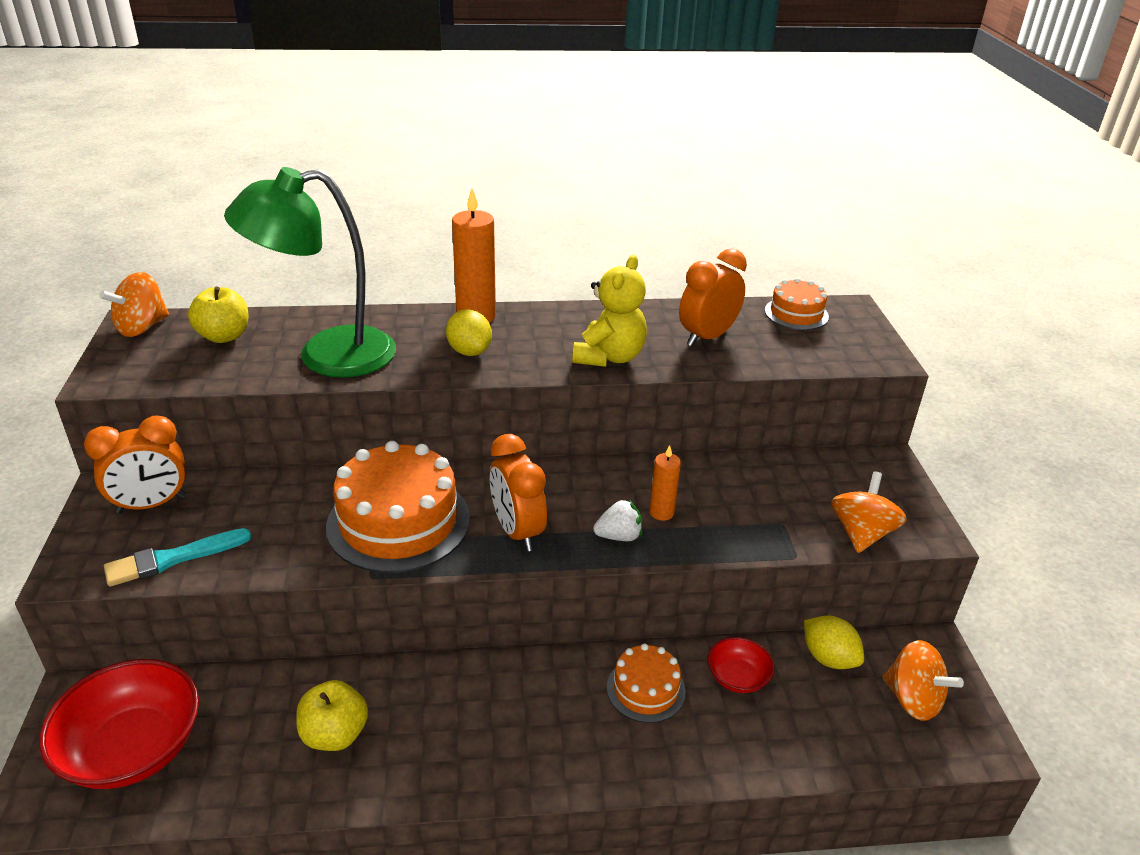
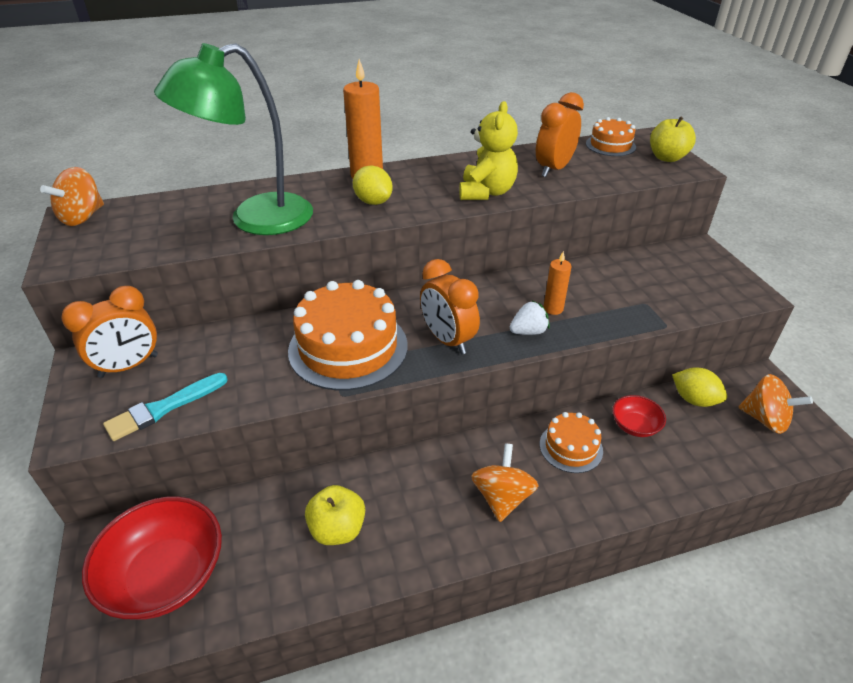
camera: 10 degrees left, 5 degrees up
(224, 336) = (159, 215): yellow apple -> yellow apple (667, 158)
(861, 533) = (705, 302): orange spinning top -> orange spinning top (502, 497)

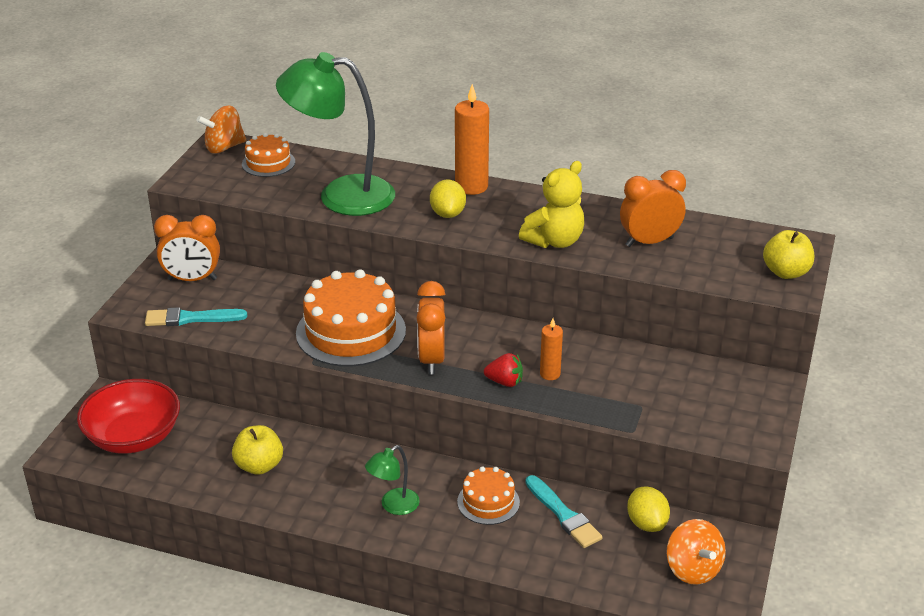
camera: 35 degrees right, 5 degrees down
(502, 497) = (393, 506): orange spinning top -> green lamp
(528, 331) = (504, 382): white strawberry -> red strawberry
(610, 145) = (747, 238): orange cake -> orange cake (268, 163)
(635, 426) = (563, 515): red bowl -> turquoise brush

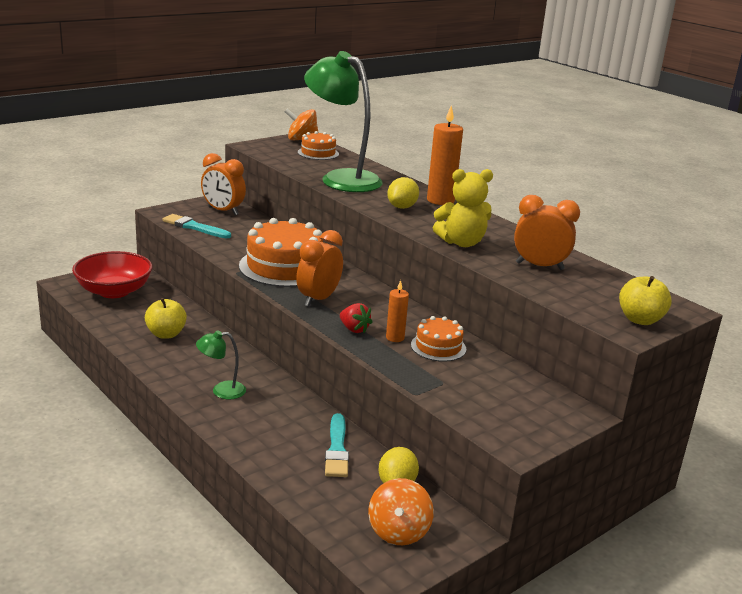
camera: 30 degrees right, 10 degrees down
(488, 502) = (290, 417): orange cake -> orange cake (438, 347)

